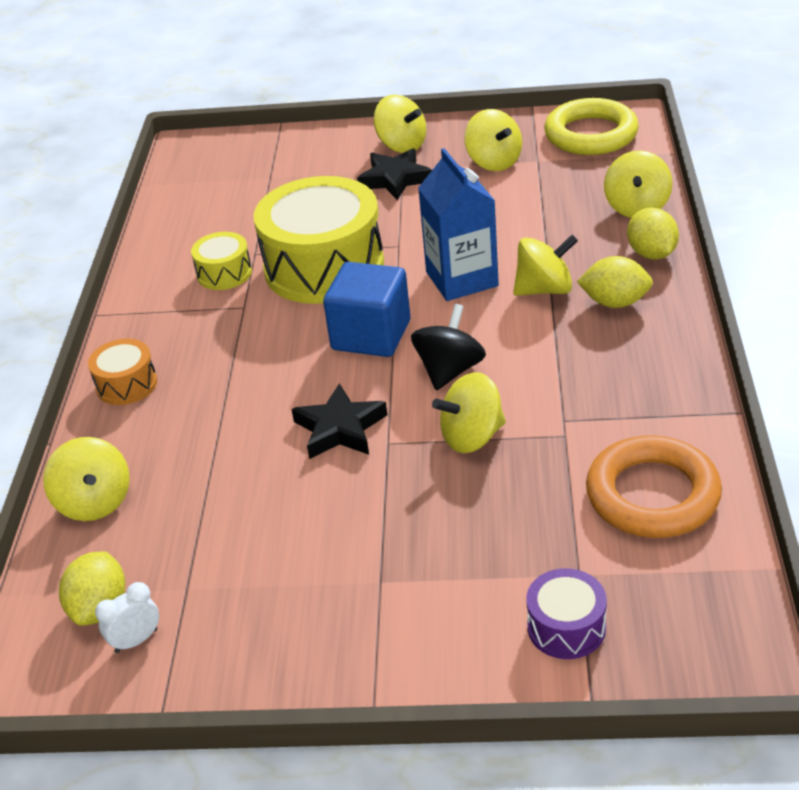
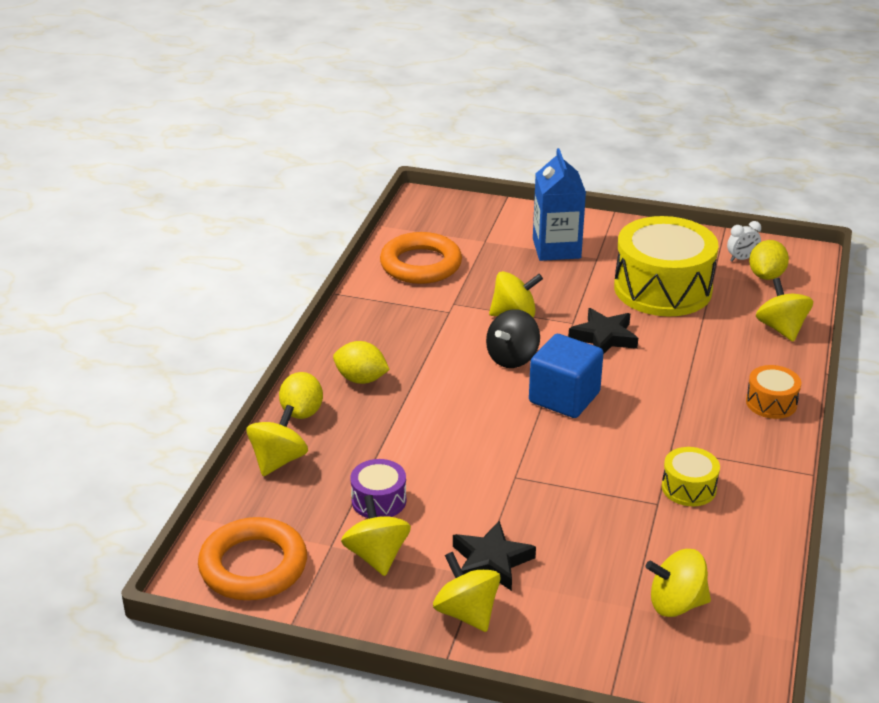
camera: 170 degrees left, 5 degrees down
(324, 267) = (591, 470): yellow drum -> yellow drum (662, 289)
(462, 279) = (471, 428): blue carton -> blue carton (556, 248)
(544, 289) = (408, 402): yellow spinning top -> yellow spinning top (676, 604)
(566, 627) = (503, 224): purple drum -> purple drum (379, 500)
(591, 134) = (253, 566): yellow ring -> orange ring

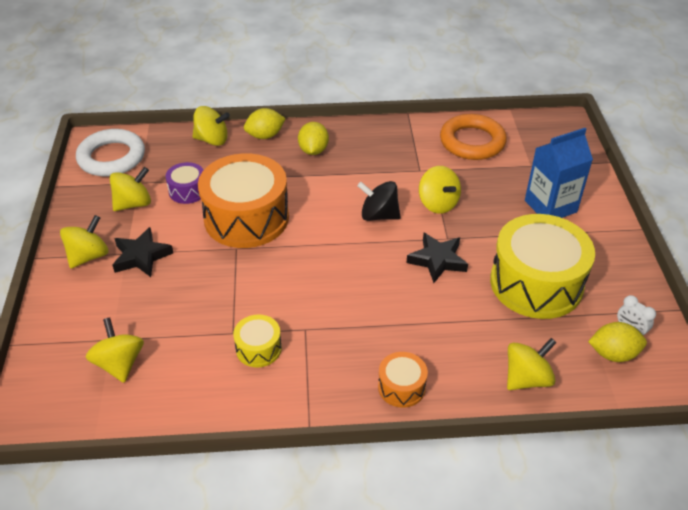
camera: 70 degrees right, 10 degrees up
(253, 566) = (112, 157): orange ring -> white ring
(463, 458) = (246, 218): none -> orange drum
(564, 397) = (342, 254): blue cube -> none

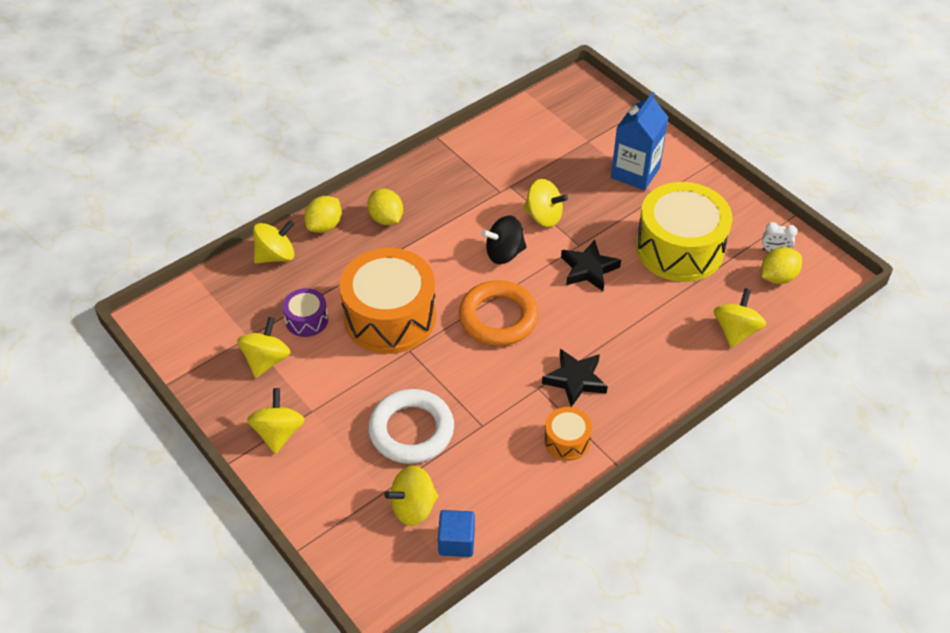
camera: 35 degrees left, 5 degrees up
(112, 157) = (191, 326): white ring -> white ring (411, 430)
(120, 364) = (413, 507): yellow spinning top -> yellow spinning top turned 60 degrees counterclockwise
(122, 410) = (456, 542): none -> blue cube
(141, 256) = (330, 405): black star -> black star (575, 380)
(258, 348) = (516, 426): yellow drum -> none
(401, 387) = (654, 391): orange drum -> orange drum (567, 441)
(472, 142) = (520, 140): orange ring -> orange ring (498, 317)

